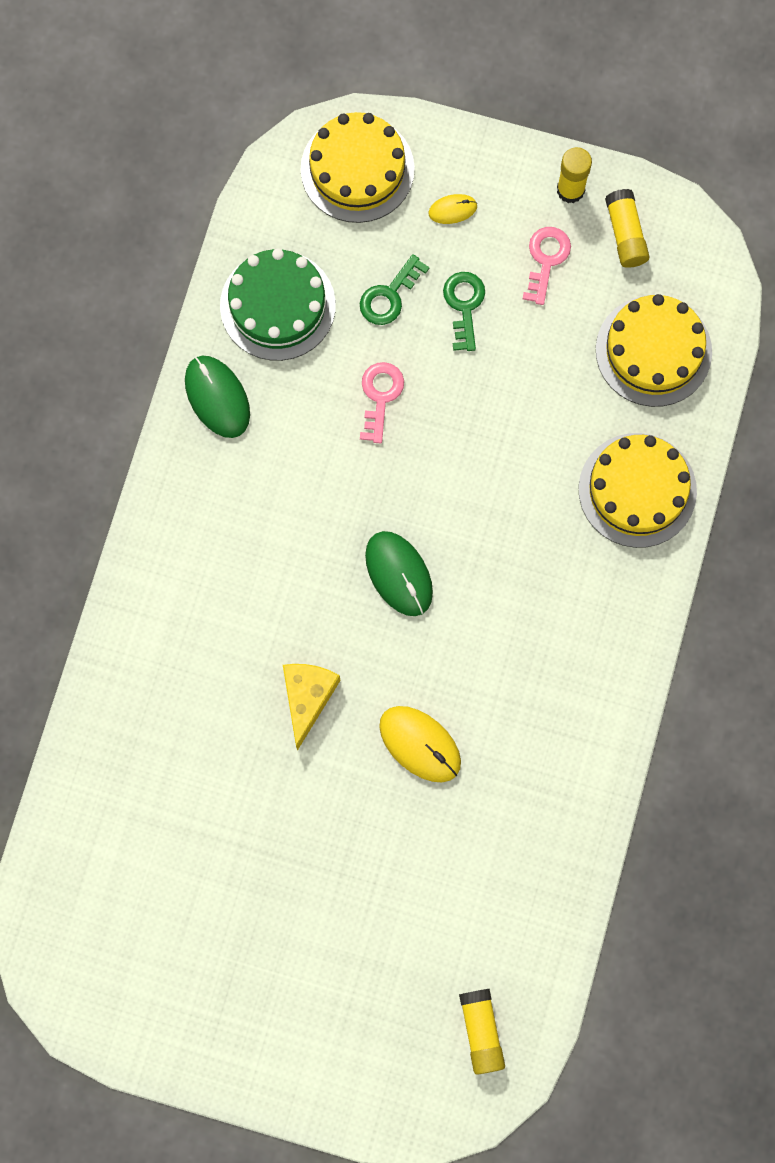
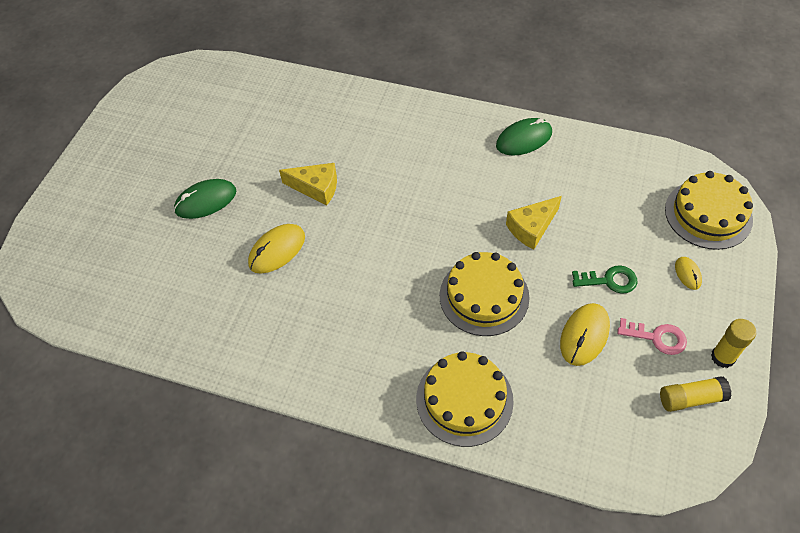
camera: 95 degrees right, 20 degrees down
(277, 305) = (594, 169): green cake -> none
(380, 396) = (531, 228): pink key -> yellow cheese
(389, 296) = (610, 233): green key -> none
(399, 574) = (399, 238): green mouse -> green mouse (206, 201)
(481, 1032) = (74, 284): yellow glue stick -> none
(545, 344) = (584, 335): none -> yellow mouse
(653, 351) = (587, 417): yellow cake -> yellow cake (484, 296)

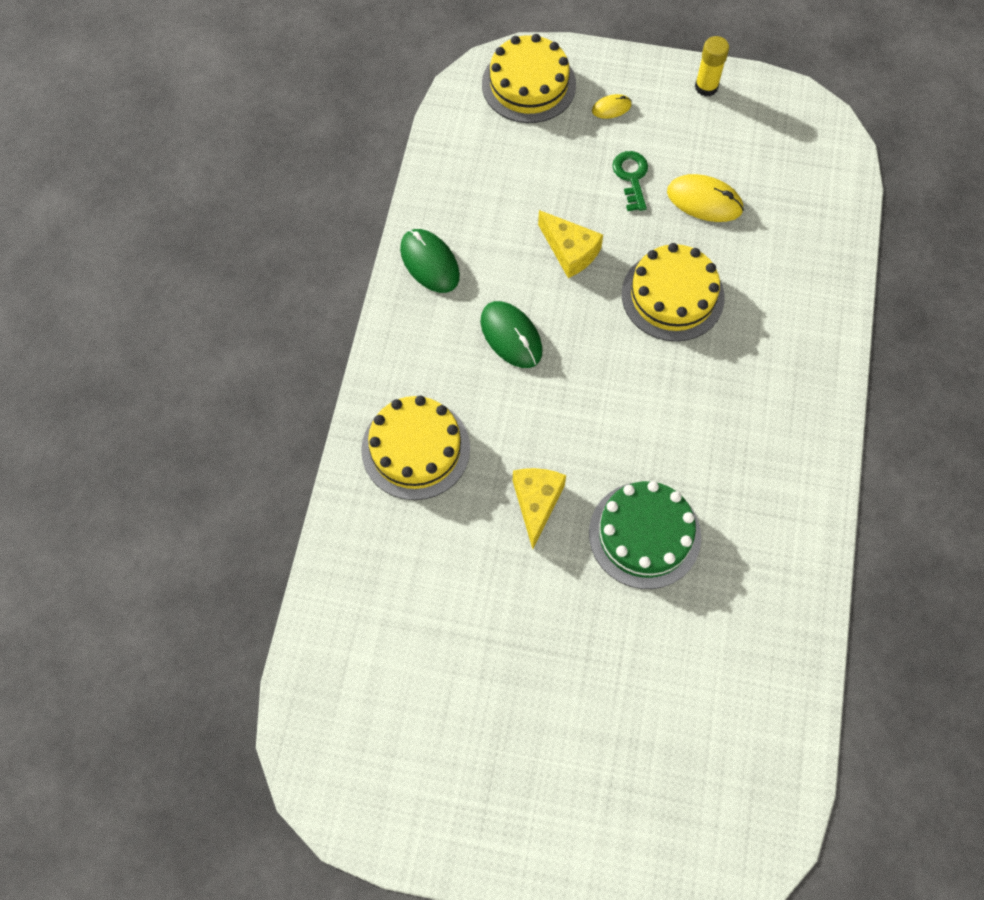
camera: 100 degrees left, 10 degrees up
(206, 201) = (576, 649): green mouse -> green mouse (511, 336)
(277, 250) = (644, 535): yellow mouse -> green cake
(464, 399) = (802, 307): yellow cake -> yellow cake (415, 449)
(657, 337) = (694, 138): pink key -> none
(691, 398) = (757, 115): yellow glue stick -> none

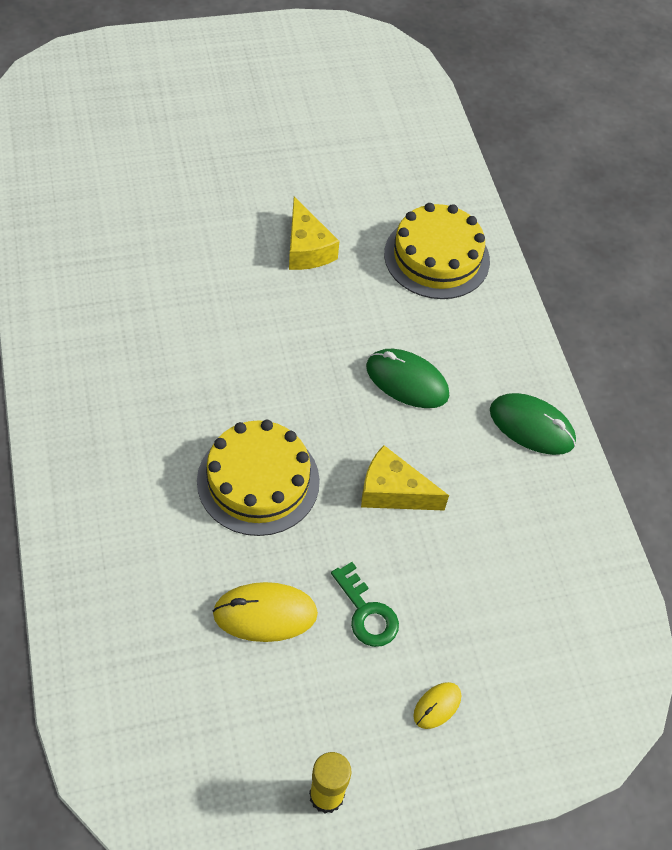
camera: 150 degrees right, 10 degrees down
(529, 84) = (558, 699): yellow cake -> none
(644, 535) = (199, 253): green cake -> none

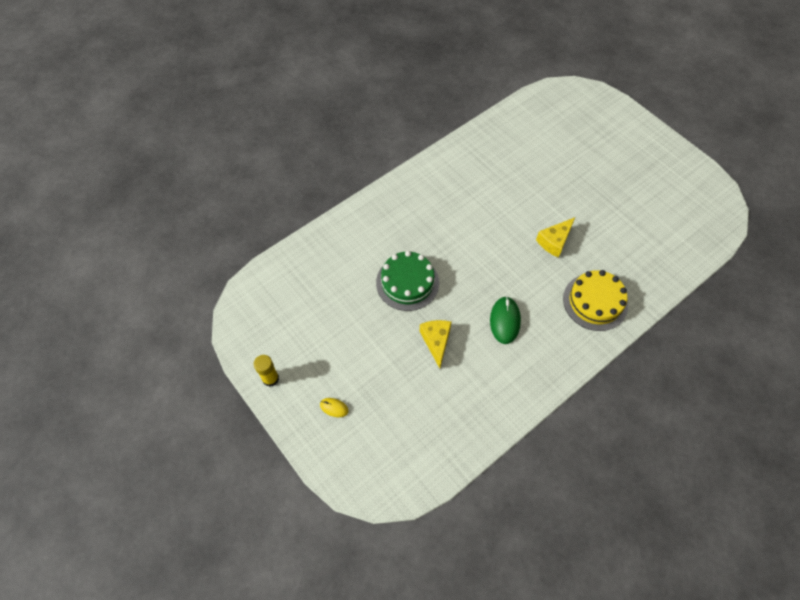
camera: 70 degrees right, 5 degrees up
(258, 481) = (407, 282): yellow cake -> green cake
(265, 614) = (342, 316): yellow mouse -> none
(366, 612) = (365, 357): green key -> none
(531, 426) = (517, 391): green mouse -> none

